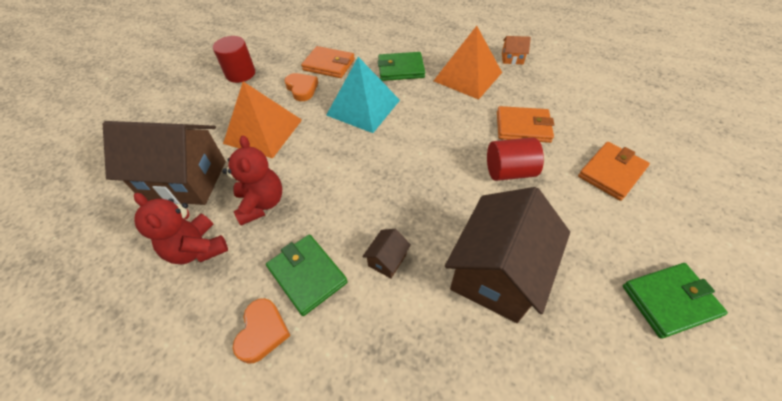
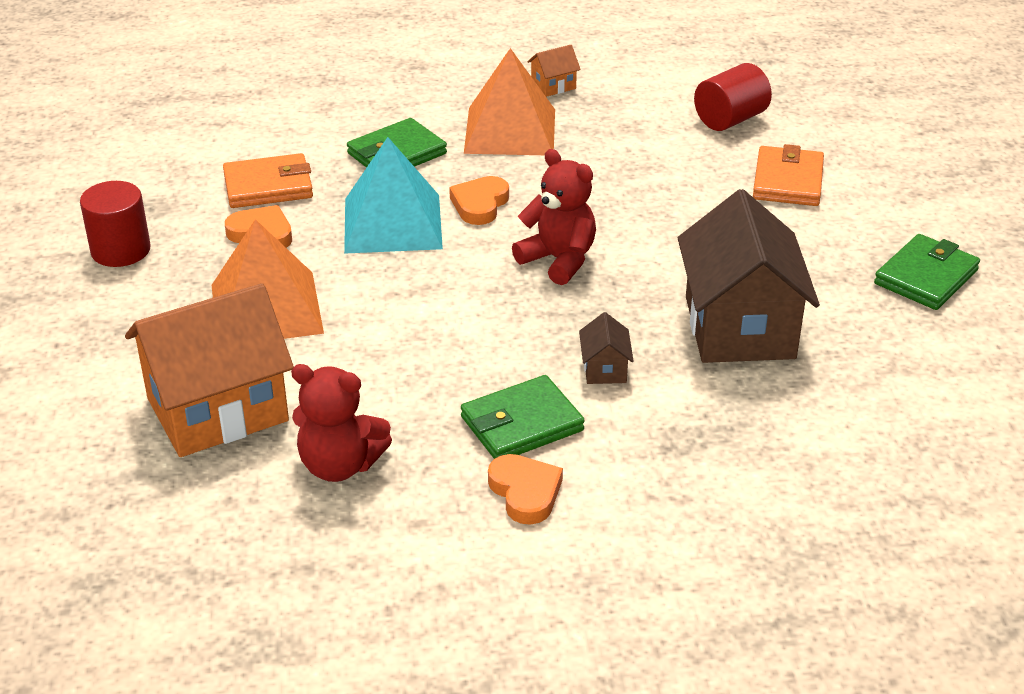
camera: 35 degrees left, 15 degrees down
(186, 180) = (217, 410): brown house -> orange house
(261, 203) = (372, 386): red teddy bear -> red teddy bear (558, 260)
(307, 275) = (521, 424): green wallet -> green wallet turned 45 degrees counterclockwise
(415, 114) = (480, 204): none -> orange heart
(509, 171) = (668, 225): red cylinder -> red cylinder (730, 119)
(523, 127) = (643, 169): orange wallet -> none

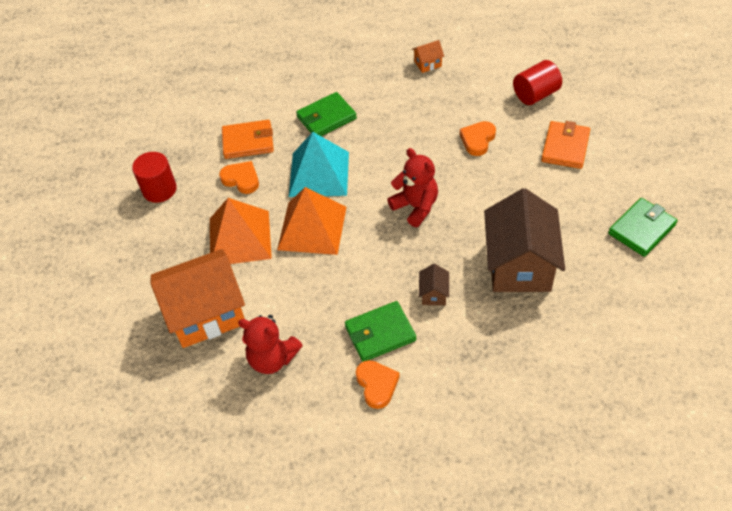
camera: 10 degrees right, 15 degrees up
(480, 204) = (372, 160): orange heart -> orange heart (477, 140)
(510, 131) = (397, 101): orange pyramid -> orange pyramid (312, 228)

